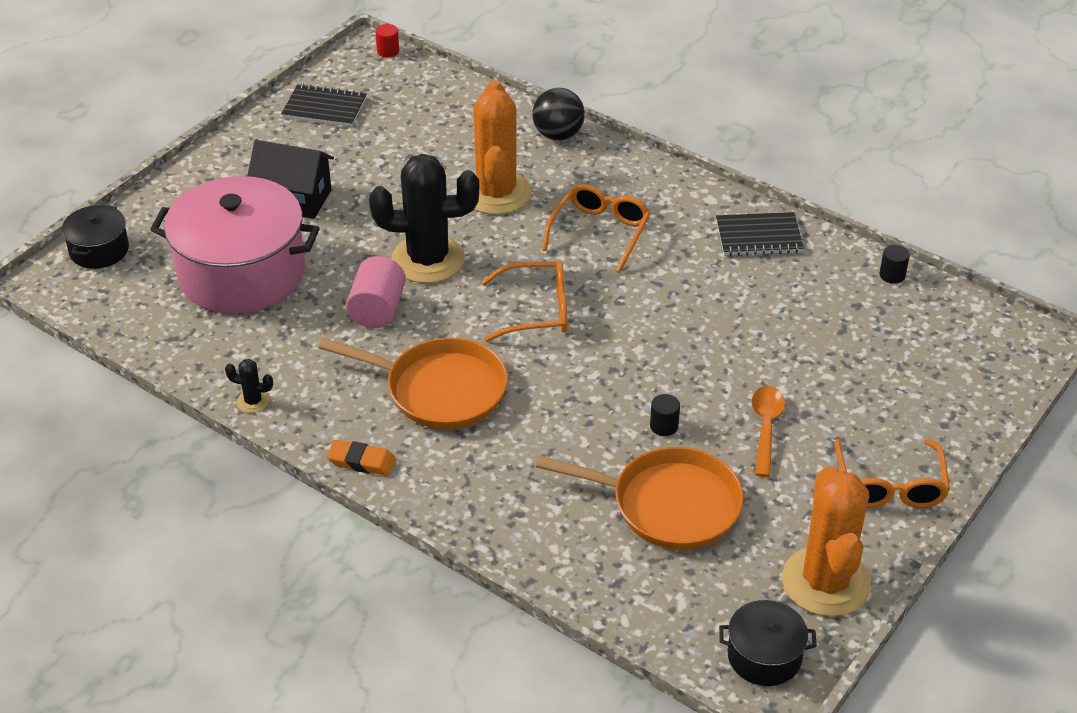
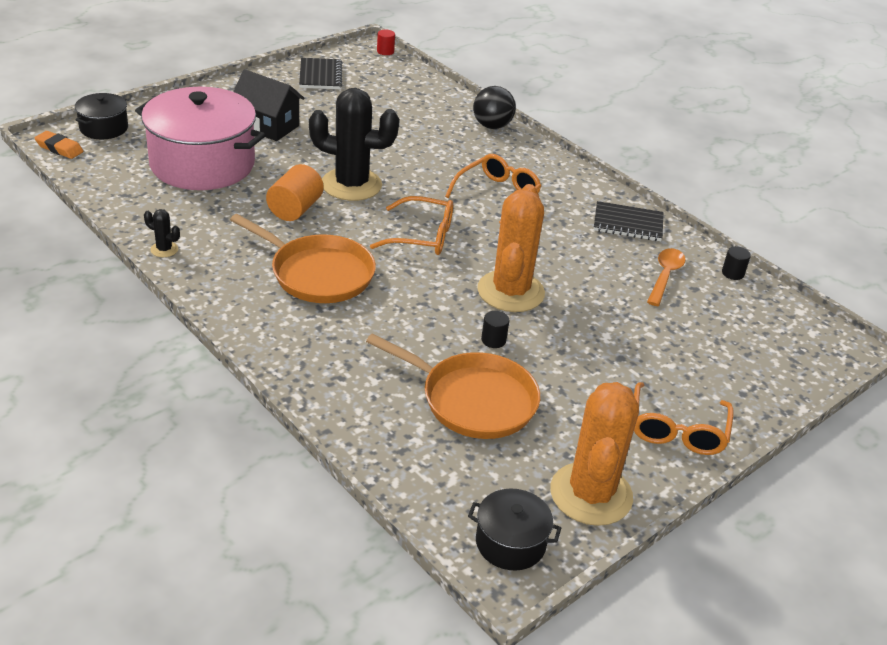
camera: 10 degrees right, 5 degrees down
(324, 108) = (320, 76): black notebook -> black notebook turned 60 degrees clockwise
(361, 462) = (228, 310): orange eraser -> orange eraser (59, 148)
(377, 310) = (295, 209): pink cylinder -> orange cylinder
(496, 193) = (426, 153): orange cactus -> orange cactus (510, 292)
(765, 427) = (582, 360): orange spoon -> orange spoon (665, 276)

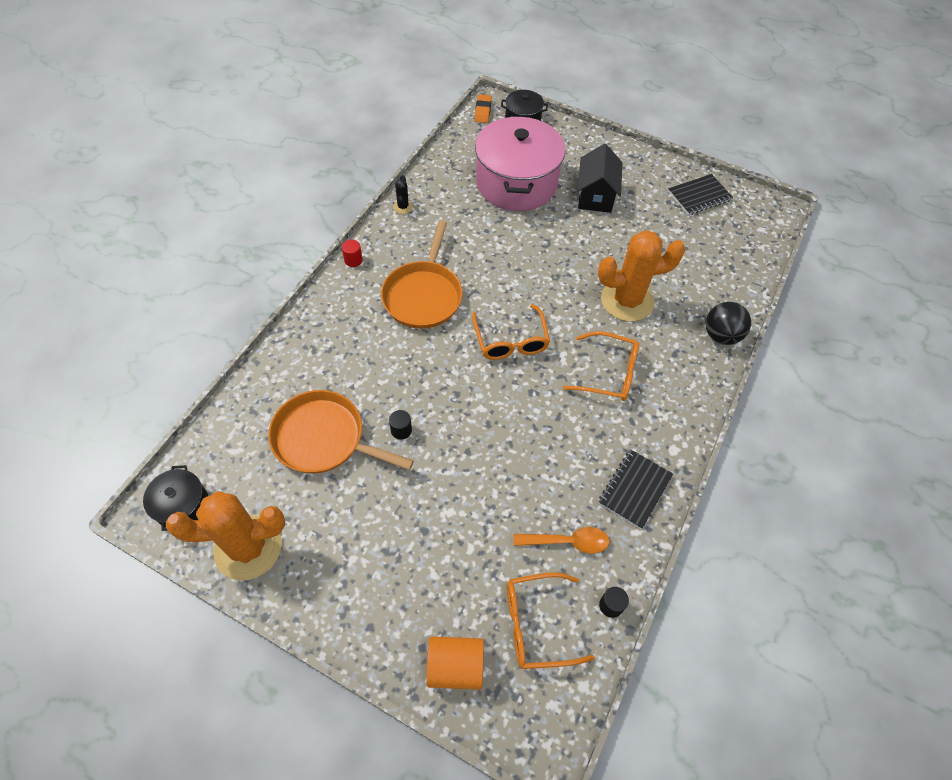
camera: 70 degrees right, 20 degrees up
(295, 209) = (495, 253): orange cylinder -> orange cylinder (455, 666)
(351, 185) = (551, 273): black cactus -> none
(385, 51) = (782, 220): red cylinder -> red cylinder (353, 260)
(473, 400) = (323, 438): orange pan -> orange pan turned 105 degrees clockwise
(510, 292) = (471, 424): orange cactus -> orange cactus (627, 300)
(628, 224) = (634, 489): black notebook -> black notebook turned 45 degrees clockwise
(677, 430) = (348, 598): orange glasses -> orange glasses (537, 624)

